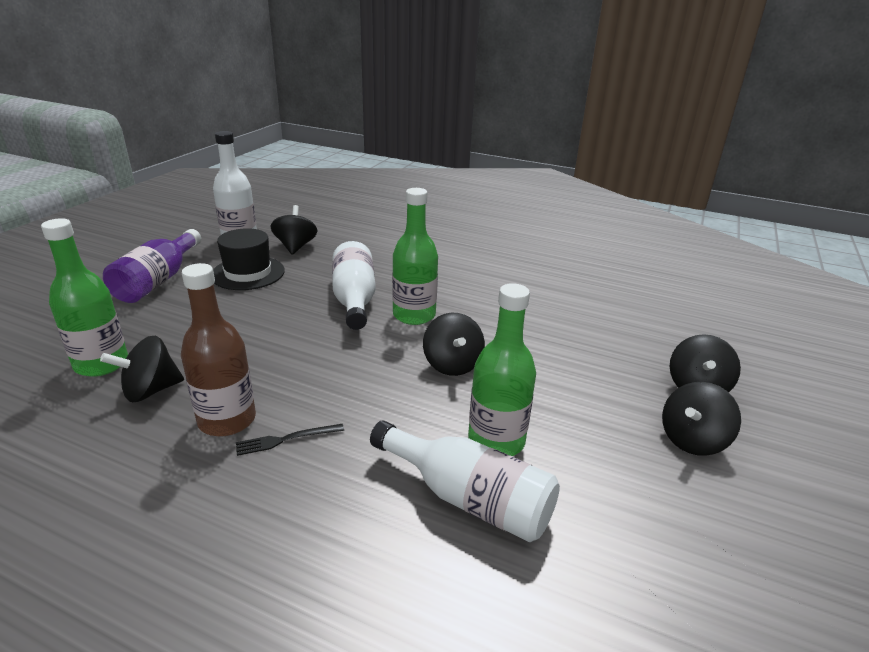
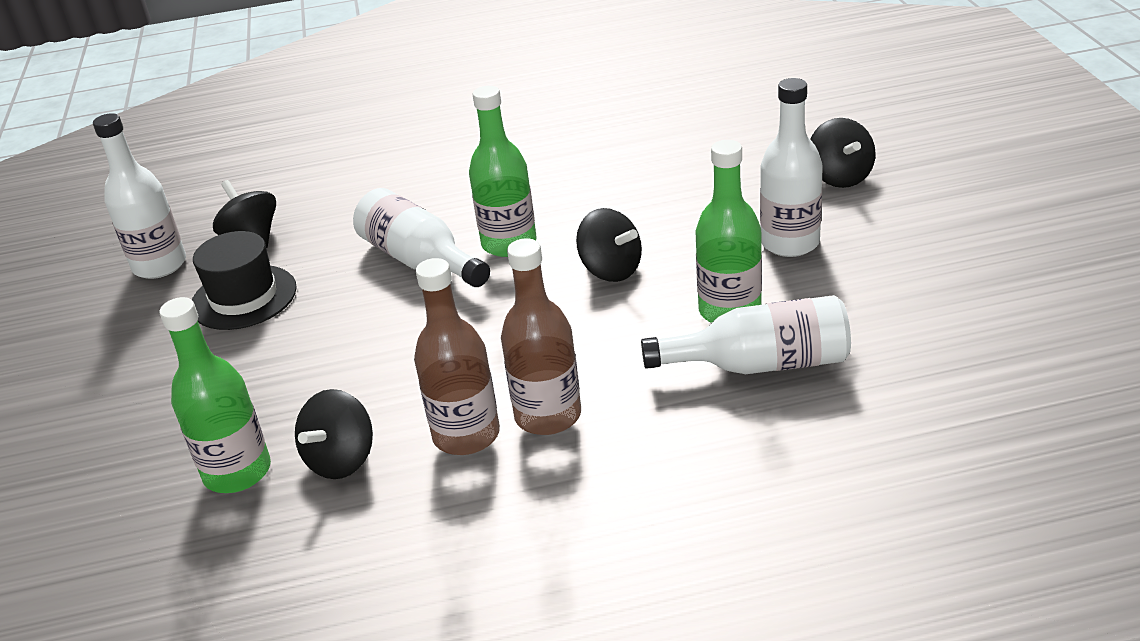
camera: 30 degrees left, 5 degrees up
(158, 281) = (139, 364): purple bottle -> none
(286, 439) = (548, 415): black fork -> brown bottle
(601, 415) = (790, 243): none -> white bottle
(692, 440) = (877, 223): black spinning top -> none

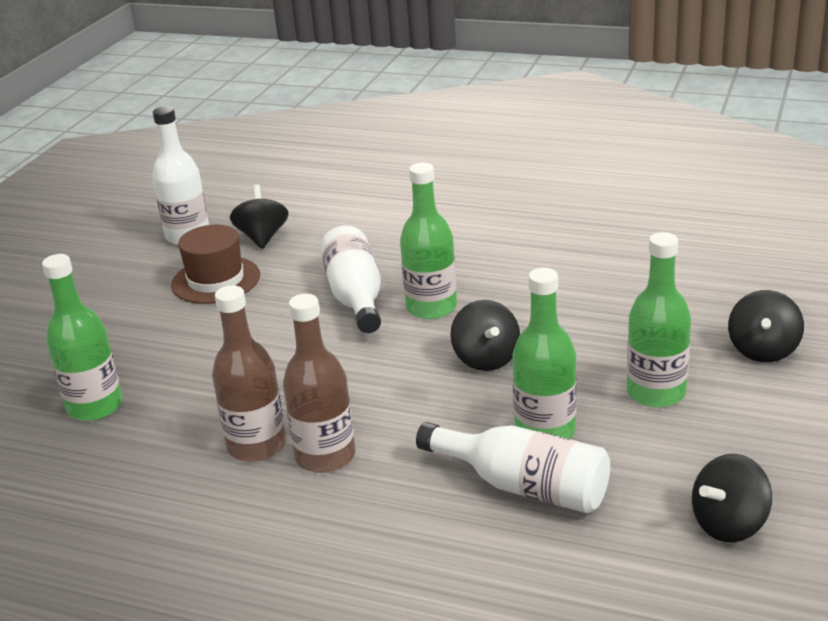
camera: 30 degrees right, 5 degrees down
(244, 297) = (216, 280): black hat -> brown hat
(341, 460) = (163, 427): black spinning top -> black spinning top (729, 524)
(790, 243) = (656, 392): white bottle -> green bottle

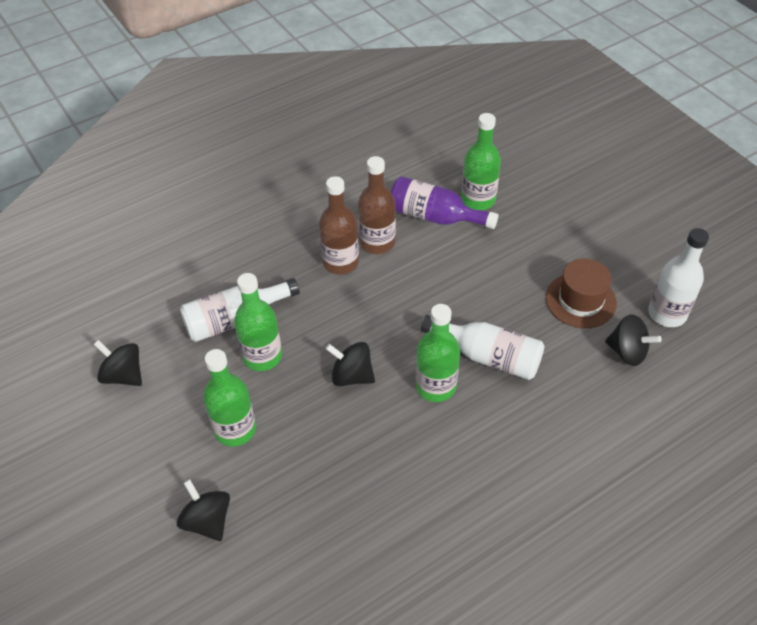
camera: 125 degrees right, 20 degrees up
(160, 424) = (435, 217): none -> purple bottle
(729, 524) = (123, 375): black spinning top -> black spinning top turned 60 degrees counterclockwise

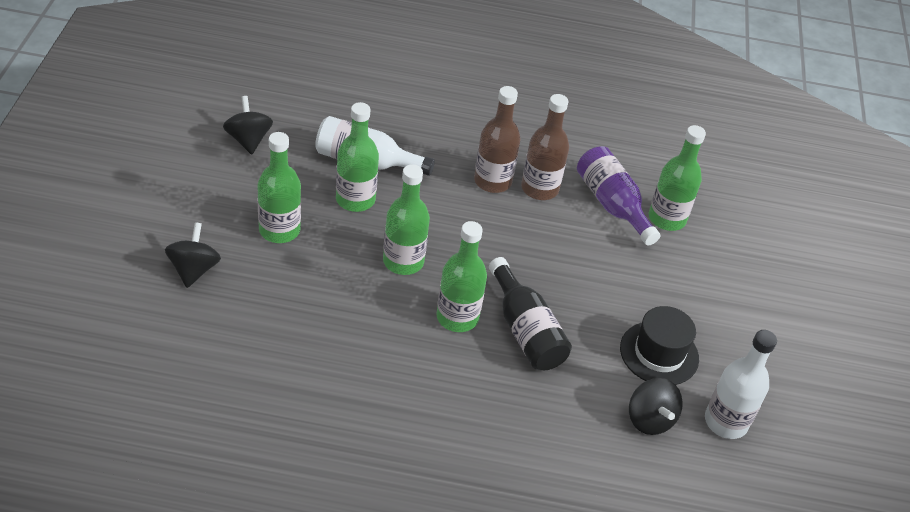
camera: 35 degrees right, 5 degrees down
(352, 376) = (403, 261): black spinning top -> green bottle
(488, 357) = (525, 331): white bottle -> black bottle
(580, 300) = (659, 353): brown hat -> black hat

